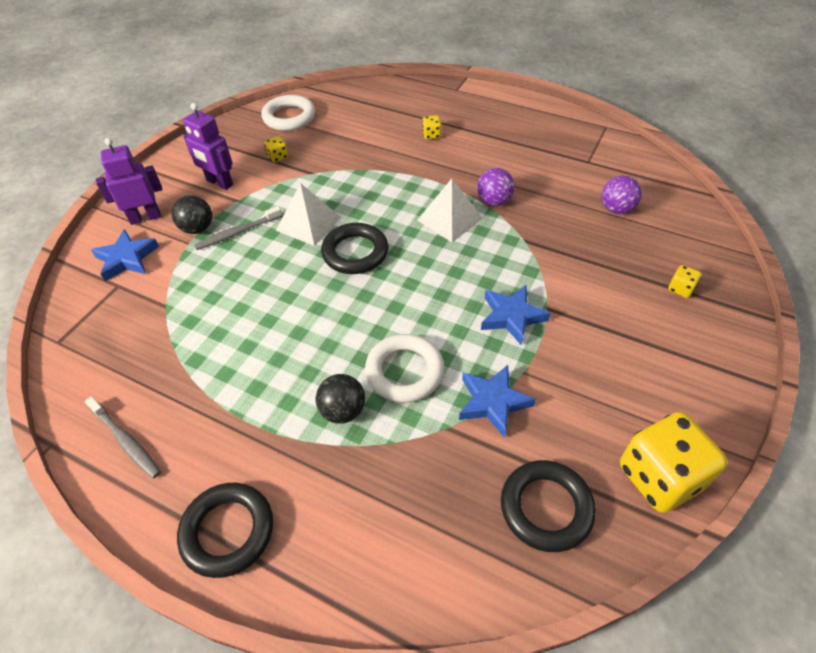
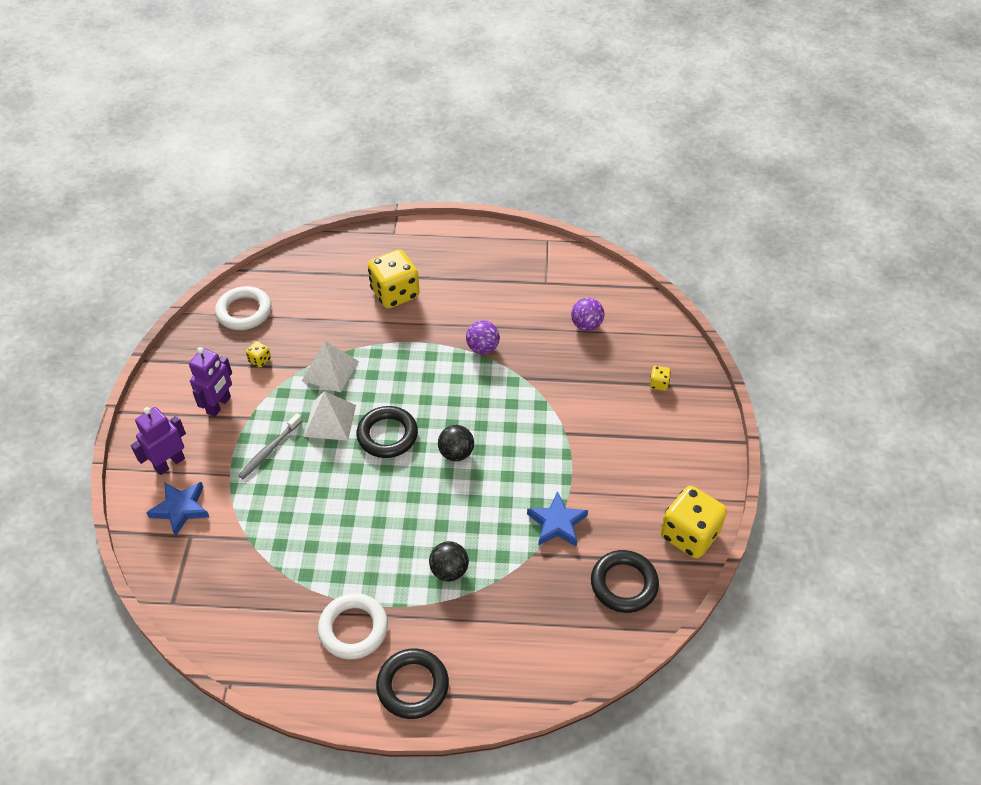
camera: 25 degrees left, 0 degrees up
(126, 441) = (291, 656): grey toothbrush -> none
(197, 228) = (229, 458): black ball -> black ball (456, 453)
(219, 183) = (219, 405): purple robot -> purple robot turned 75 degrees counterclockwise
(404, 371) = (480, 523): white ring -> white ring (353, 629)
(431, 135) = (395, 293): yellow dice -> yellow dice, size x2.36
(449, 219) = (453, 377): white pyramid -> white pyramid (330, 370)
(511, 316) = (542, 450): blue star -> none

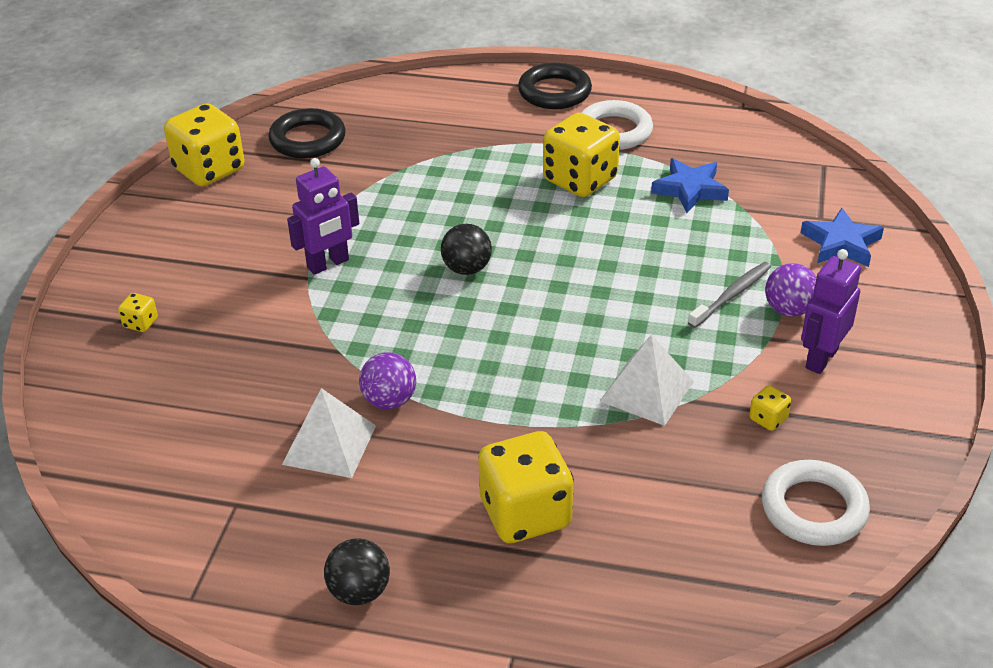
camera: 170 degrees left, 10 degrees down
(169, 463) = (874, 293): purple robot -> purple robot (328, 264)
(330, 420) = (645, 322): white pyramid -> white pyramid (329, 444)
(380, 558) = (580, 180): none -> yellow dice
(387, 435) = (560, 297): black ring -> none
(449, 570) = (500, 164): black ball -> black ball (359, 591)
(557, 523) = (360, 191): blue star -> blue star (690, 189)
(586, 325) = (202, 419): purple ball -> purple ball (789, 310)

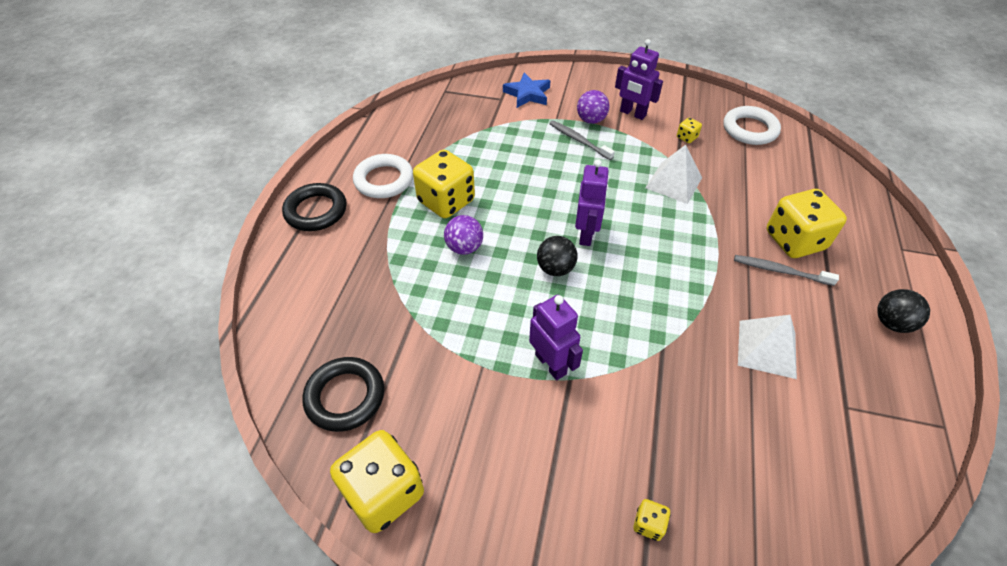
camera: 90 degrees left, 10 degrees up
(389, 400) = (712, 313): purple ball -> purple ball (464, 247)
(462, 484) = (780, 271): none -> grey toothbrush
(528, 296) = (586, 234): none -> purple robot
(690, 189) = (465, 148): blue star -> none

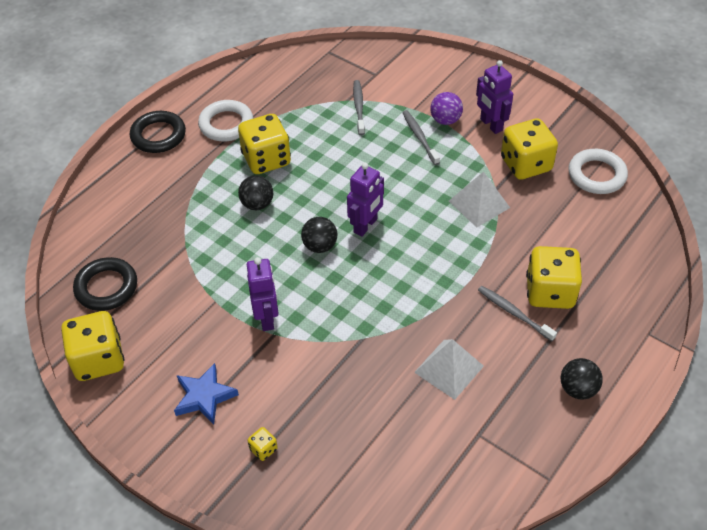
camera: 25 degrees right, 0 degrees up
(464, 247) = (257, 204): purple ball -> black ball
(505, 130) = (359, 107): none -> grey toothbrush
(527, 94) = (403, 76): blue star -> blue star (204, 396)
(686, 137) = (525, 164): yellow dice -> yellow dice, size x2.36

